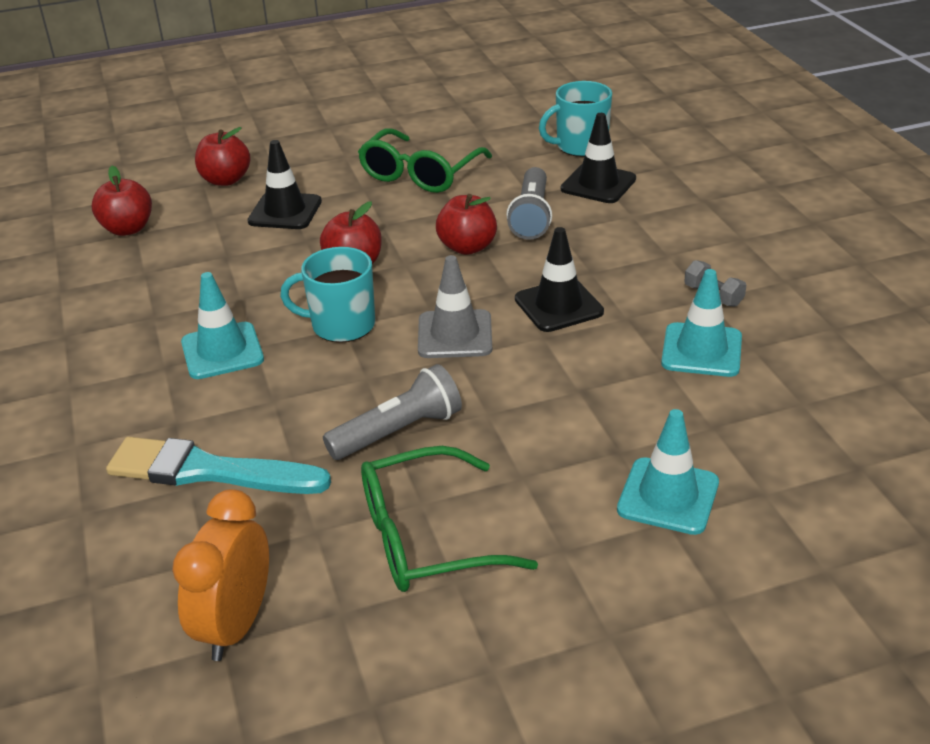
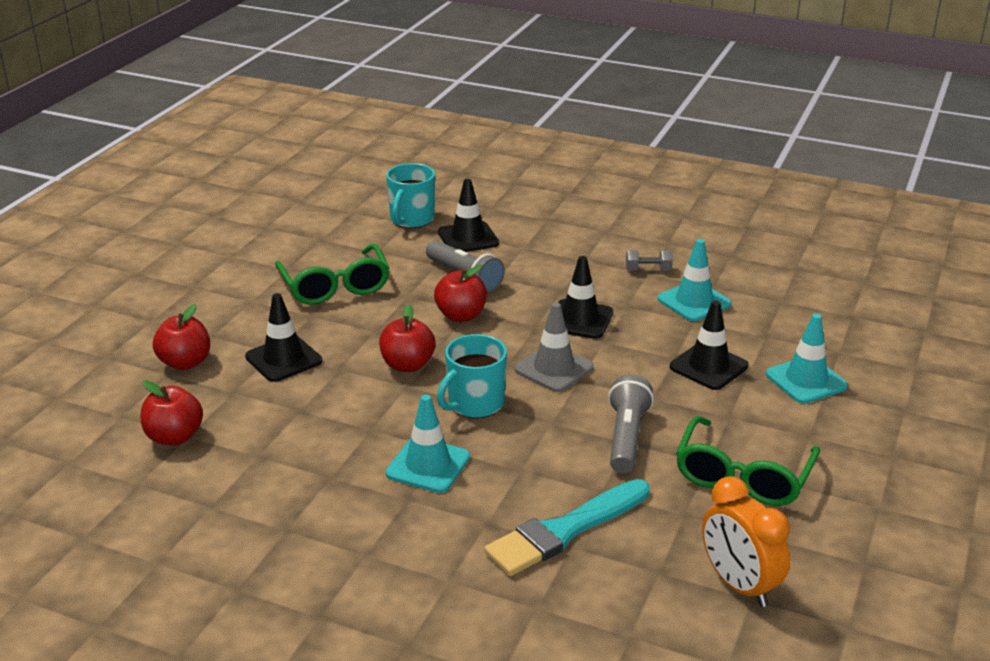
camera: 50 degrees left, 5 degrees down
(594, 419) = (708, 366): none -> black traffic cone

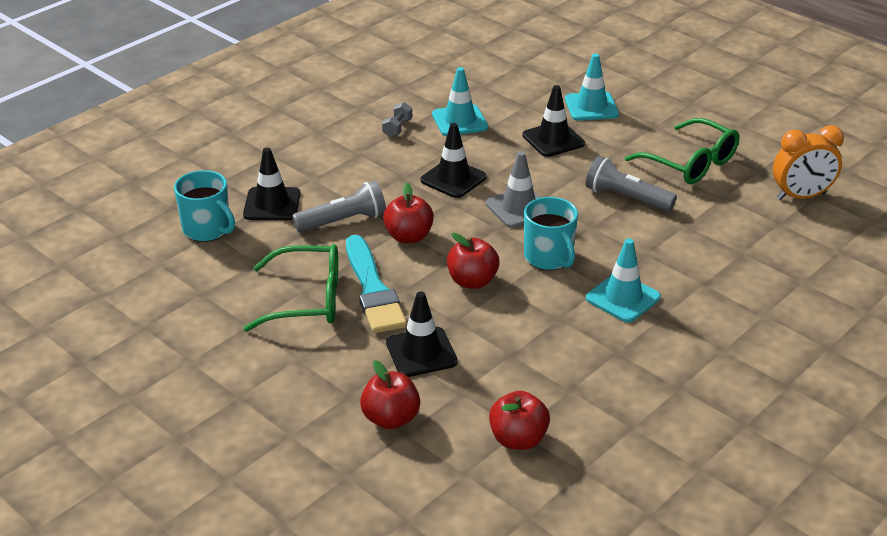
camera: 70 degrees left, 5 degrees up
(564, 530) = (725, 251): turquoise brush -> turquoise brush (373, 289)

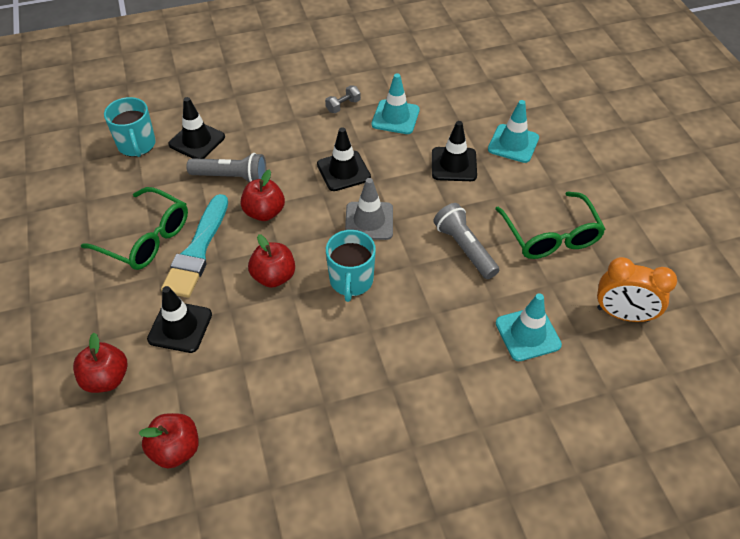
camera: 30 degrees right, 15 degrees up
(623, 298) = (375, 350): turquoise traffic cone -> turquoise traffic cone (527, 334)

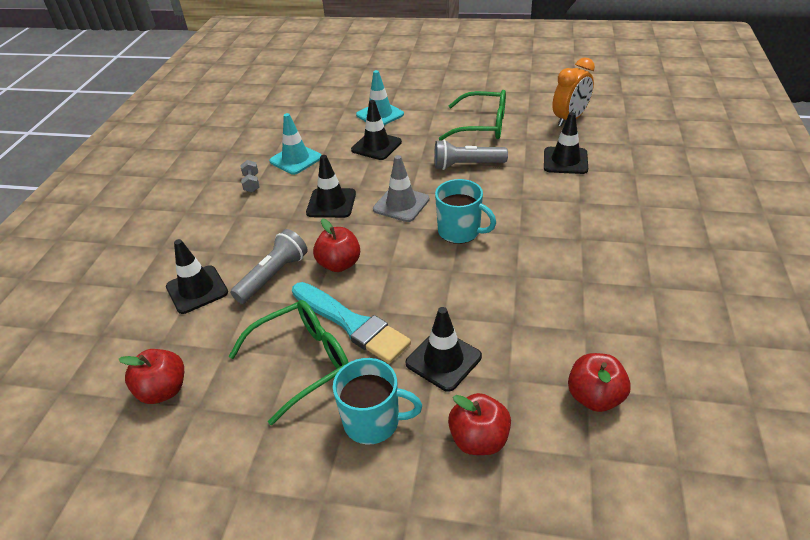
camera: 60 degrees left, 10 degrees down
(137, 145) = (153, 340): turquoise mug -> turquoise mug (373, 421)
(274, 276) = (423, 277): red apple -> red apple (163, 390)
(527, 334) = (565, 161): turquoise traffic cone -> black traffic cone

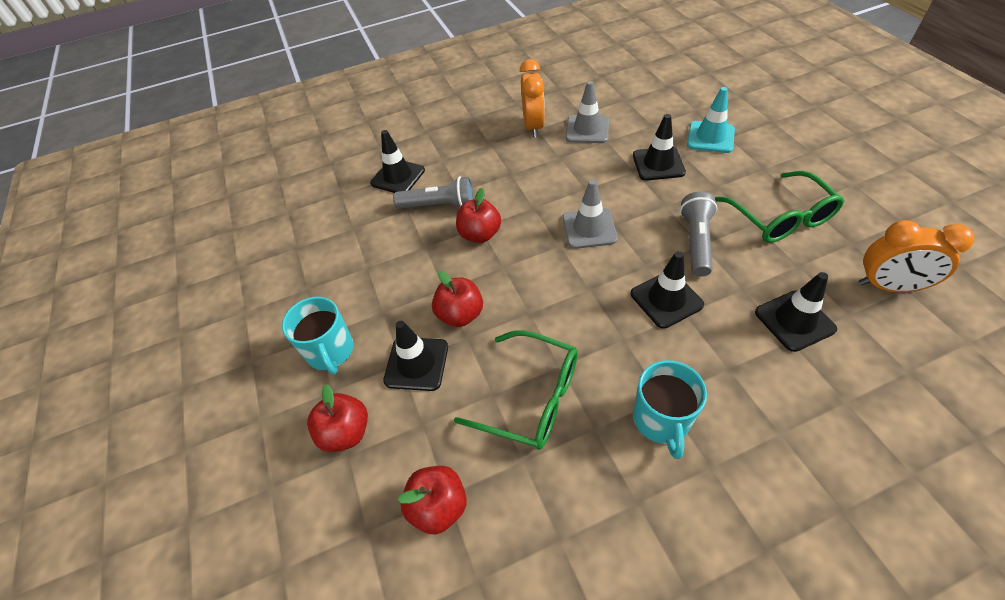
camera: 60 degrees right, 10 degrees up
(163, 390) = (302, 222): red apple -> red apple (460, 314)
(251, 183) = (533, 126): grey dumbbell -> orange clock
(296, 159) = (587, 129): turquoise traffic cone -> grey traffic cone
(302, 363) = (363, 276): green glasses -> green glasses (530, 397)
(331, 203) = (550, 185): black traffic cone -> black traffic cone (666, 299)
(351, 324) = (419, 281): turquoise brush -> none
(460, 231) = (587, 290): turquoise mug -> turquoise mug (661, 420)
(467, 165) = (696, 242): grey flashlight -> grey flashlight turned 45 degrees clockwise

